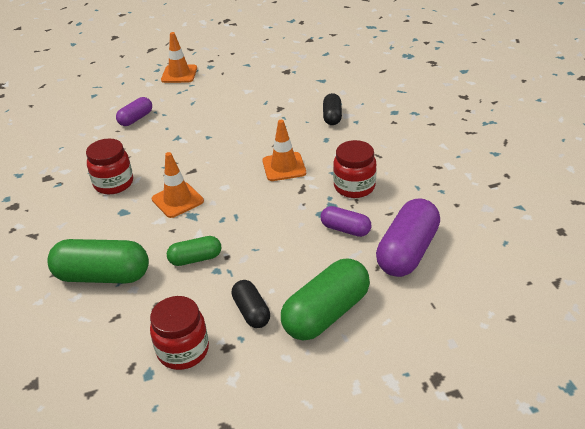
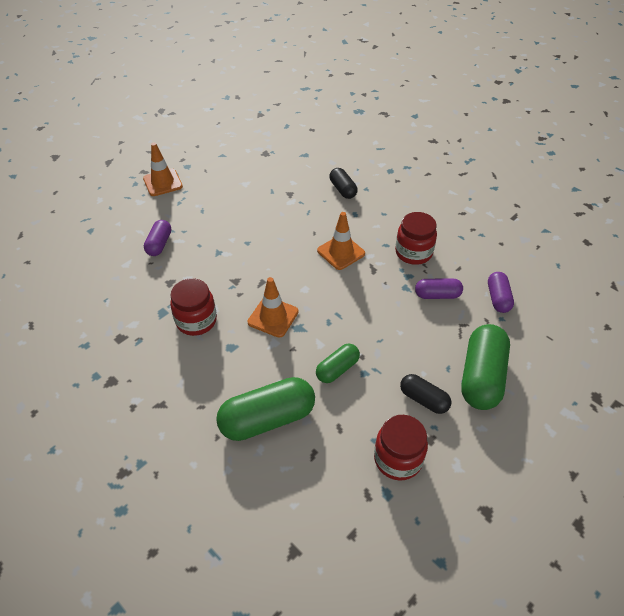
camera: 30 degrees left, 10 degrees up
(407, 252) = (498, 298): purple capsule -> purple capsule, size x0.56

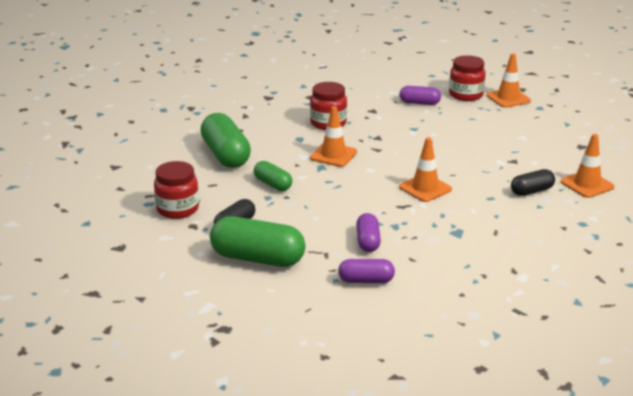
camera: 90 degrees right, 20 degrees down
(331, 160) = (587, 184): none -> orange traffic cone
(413, 253) = (432, 231): red jar -> red jar (466, 95)

